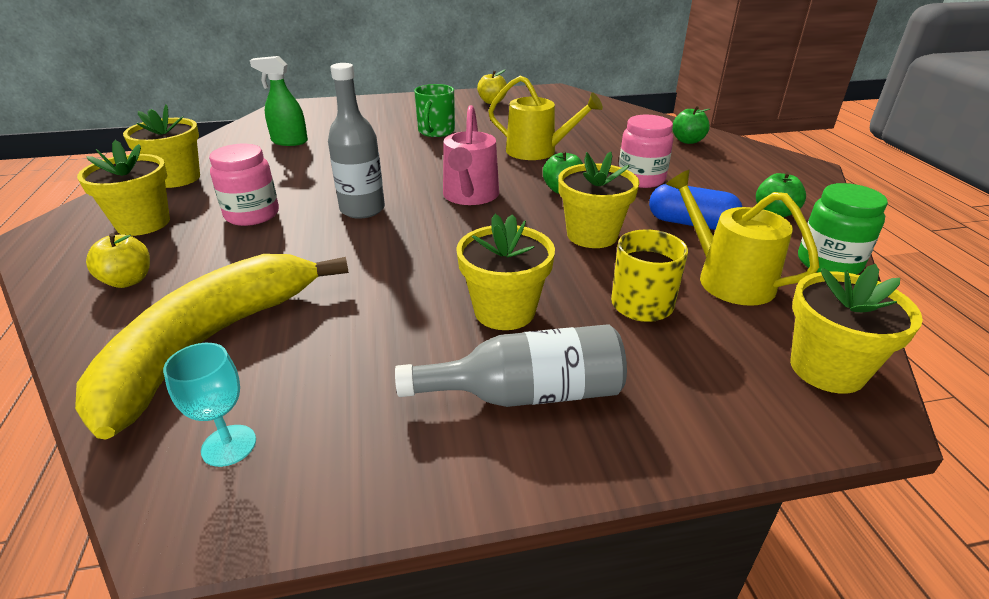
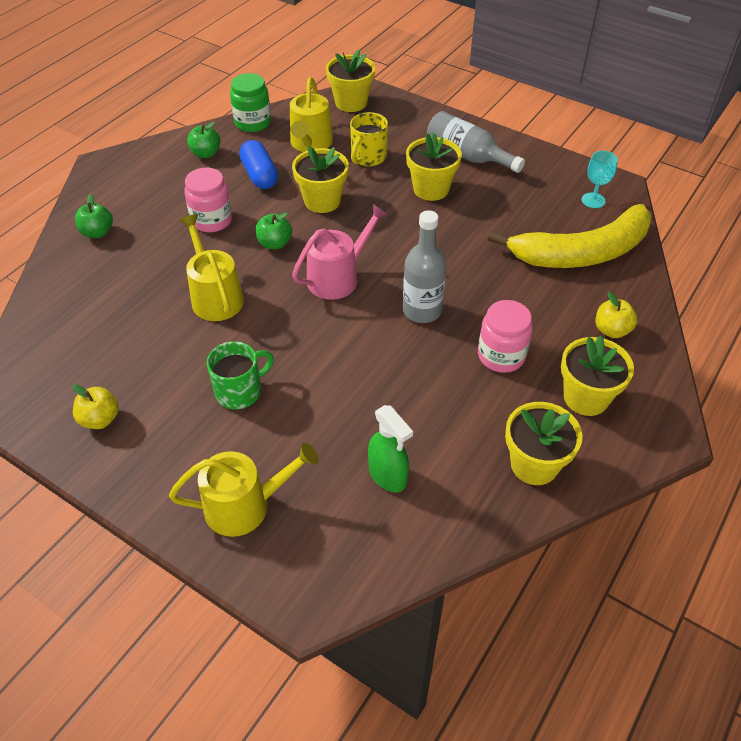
camera: 135 degrees left, 15 degrees up
(363, 111) = (245, 506): none -> yellow watering can

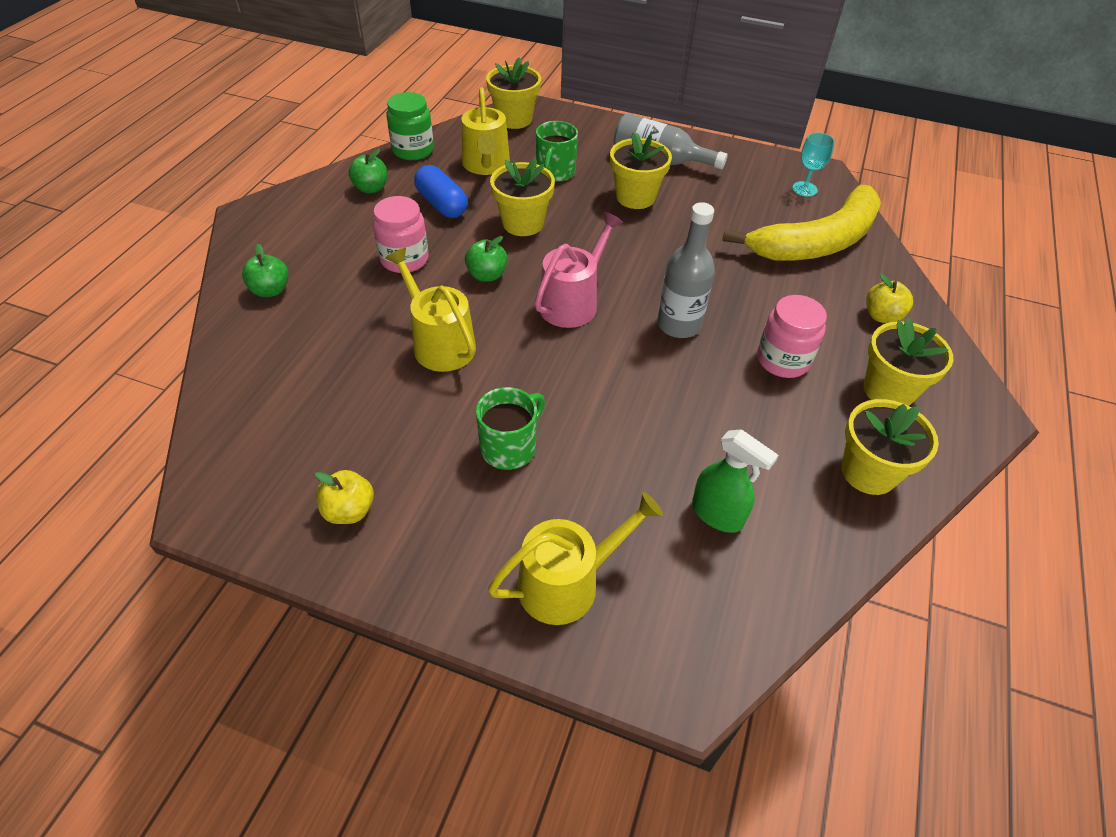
camera: 15 degrees left, 0 degrees up
(368, 157) = (555, 172): yellow mug -> green mug

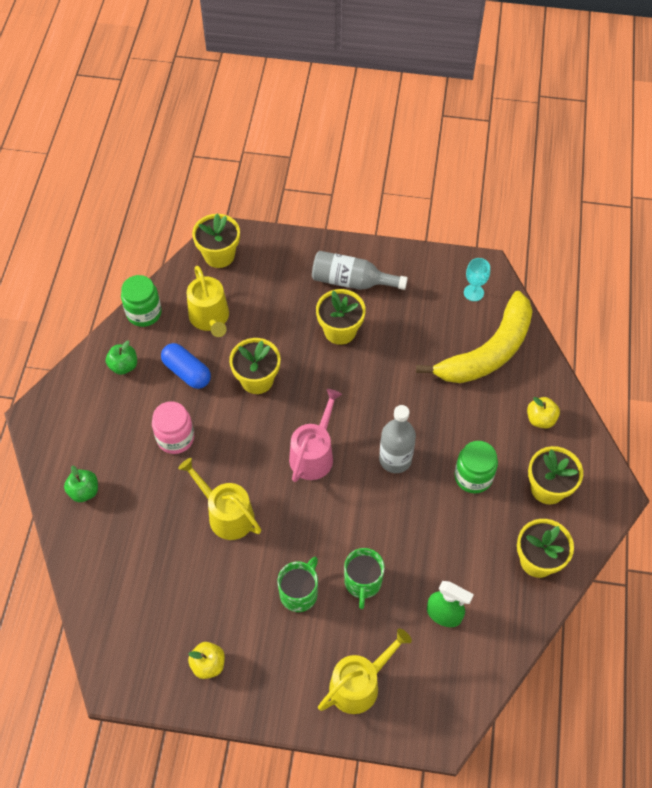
camera: 10 degrees left, 10 degrees up
(487, 275) = (243, 441): green apple -> none
(555, 172) = (269, 315): green mug -> green mug (362, 582)
(782, 360) = (473, 477): pink jar -> green jar

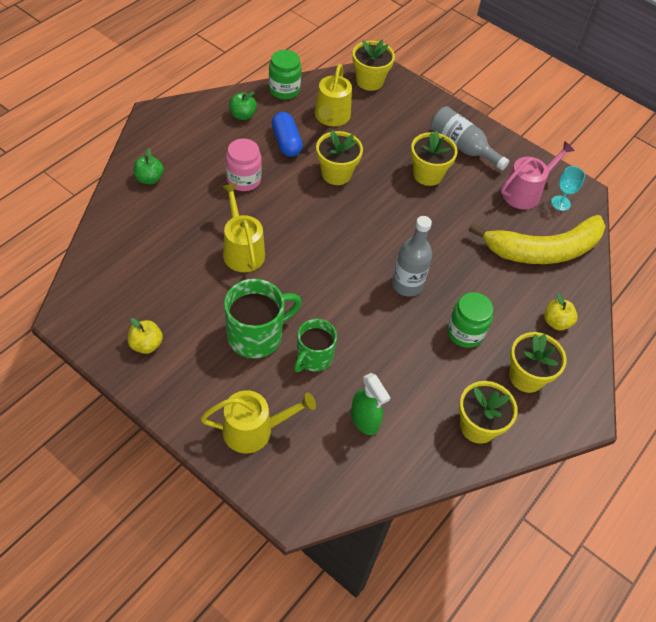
camera: 25 degrees right, 5 degrees down
(299, 593) = (256, 336): green mug -> green mug, size x1.50
(313, 454) = (342, 246): pink watering can -> pink watering can (525, 192)

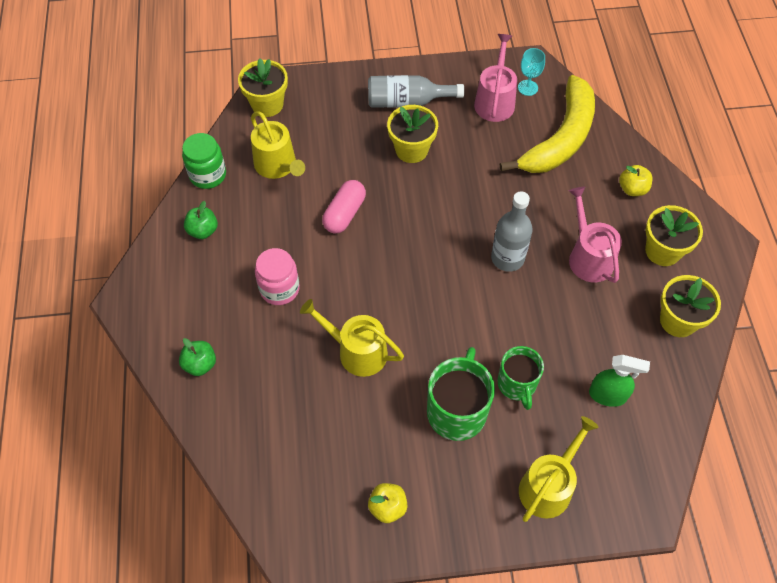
camera: 40 degrees left, 5 degrees up
(286, 142) = (271, 222): blue capsule -> none
(336, 174) = (344, 213): yellow flower pot -> pink capsule
(465, 332) = (588, 257): green jar -> pink watering can

